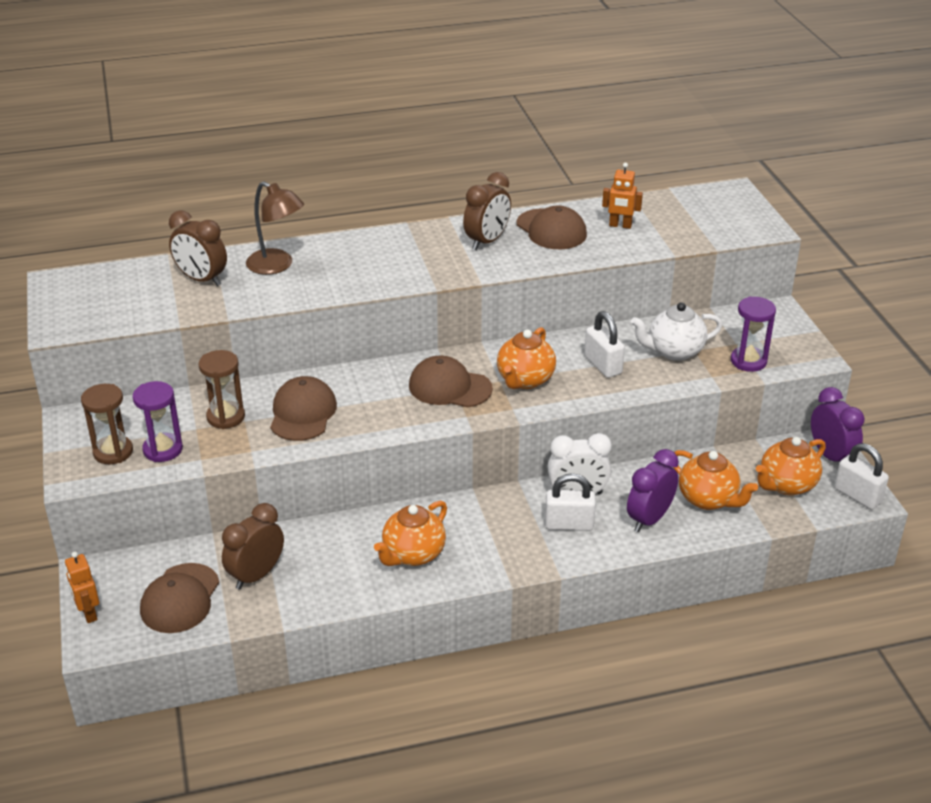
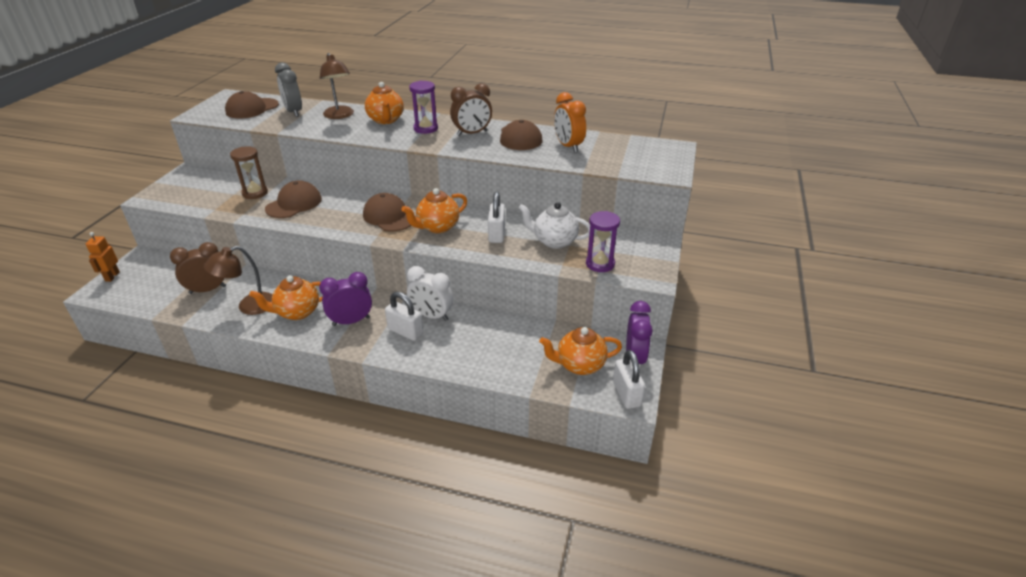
camera: 30 degrees right, 0 degrees up
(113, 452) = (181, 192): brown hourglass -> none
(163, 449) = (204, 198): purple hourglass -> purple hourglass (425, 128)
(180, 598) = (159, 287): brown cap -> brown cap (252, 108)
(201, 279) = (293, 112): brown clock -> grey clock
(341, 573) = (249, 306): none -> brown lamp
(620, 225) = (568, 146): orange robot -> orange clock
(649, 519) = (459, 349): purple clock -> purple clock (351, 321)
(708, 499) = (513, 352): orange teapot -> orange teapot (386, 120)

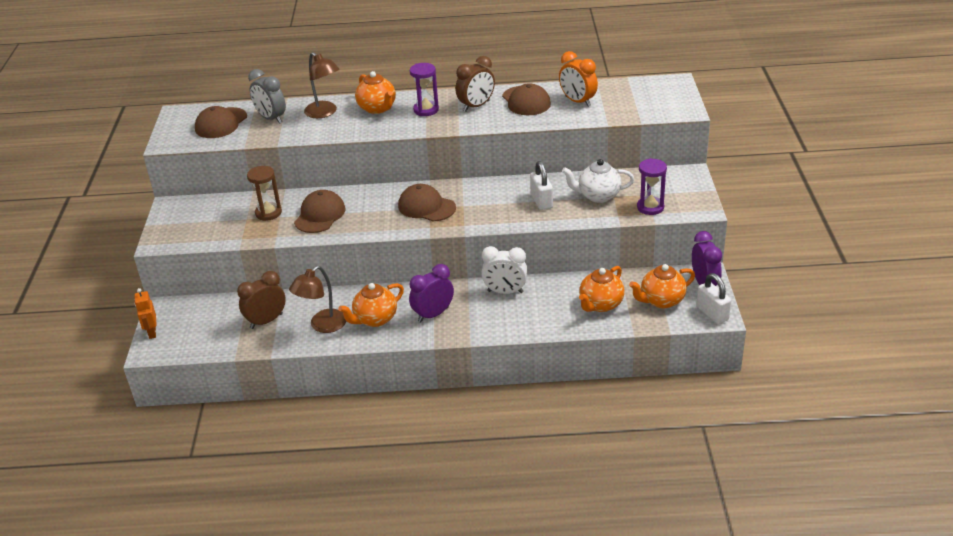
camera: 15 degrees left, 0 degrees up
(405, 331) = (491, 311): white padlock -> none
(437, 227) = (481, 206): orange teapot -> orange teapot (600, 305)

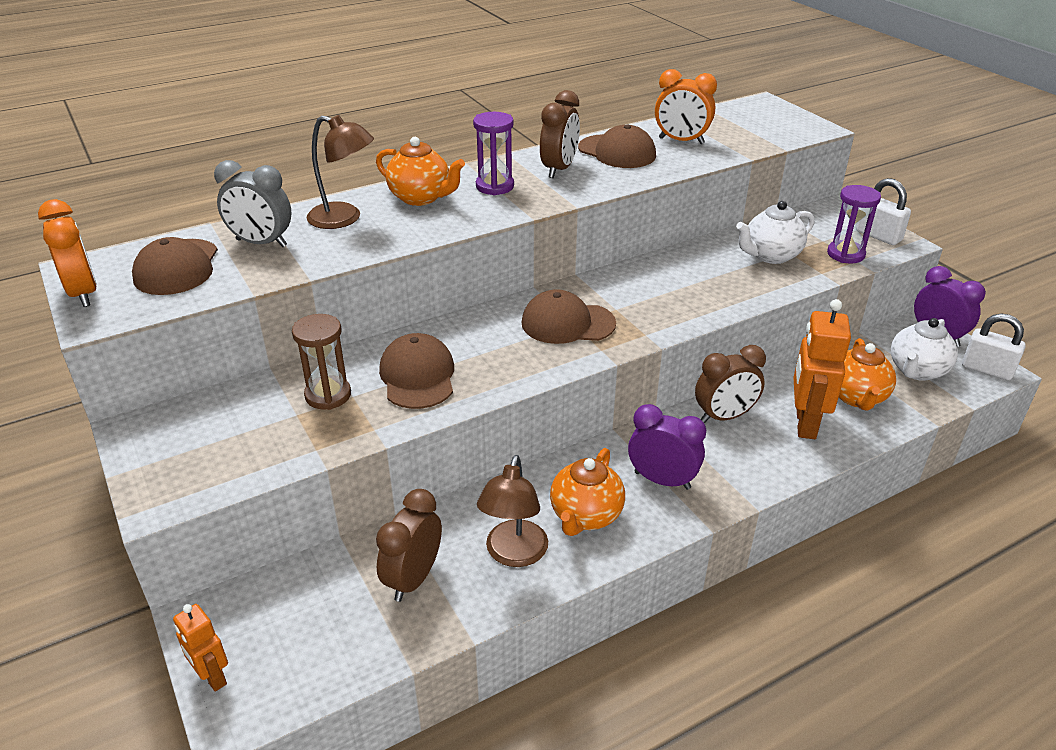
camera: 30 degrees left, 0 degrees up
(170, 128) = (83, 293): none -> orange clock
(433, 314) = (662, 480): purple clock -> purple clock turned 90 degrees clockwise
(505, 292) = (724, 416): white clock -> brown clock
(541, 201) = (711, 278): white padlock -> white padlock (878, 236)
(549, 310) = (805, 423): none -> orange robot
(661, 301) = (916, 371): orange teapot -> white teapot

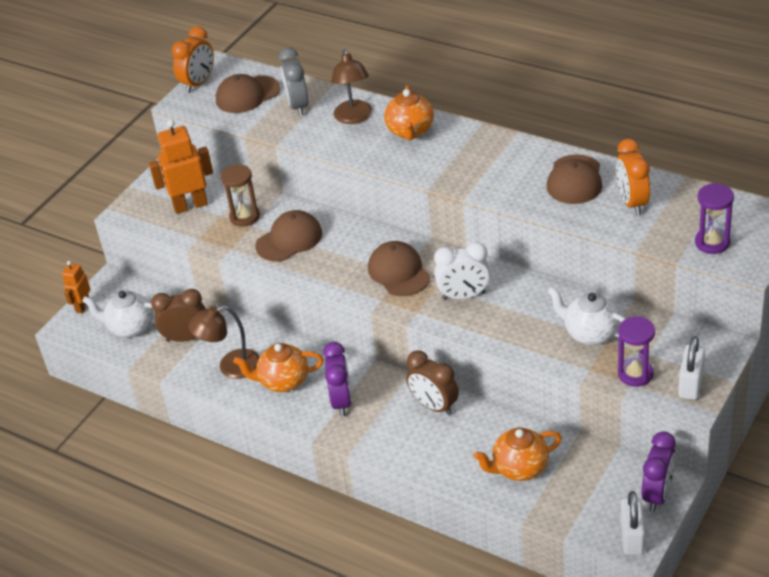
camera: 65 degrees right, 5 degrees up
(495, 186) = (458, 152): purple hourglass -> purple hourglass (712, 243)
(559, 169) = (514, 167): brown clock -> none
(649, 299) = (464, 296): none -> white clock
(805, 423) = (461, 450): orange robot -> orange robot (190, 205)
(916, 371) = (589, 494): white teapot -> white teapot (130, 327)

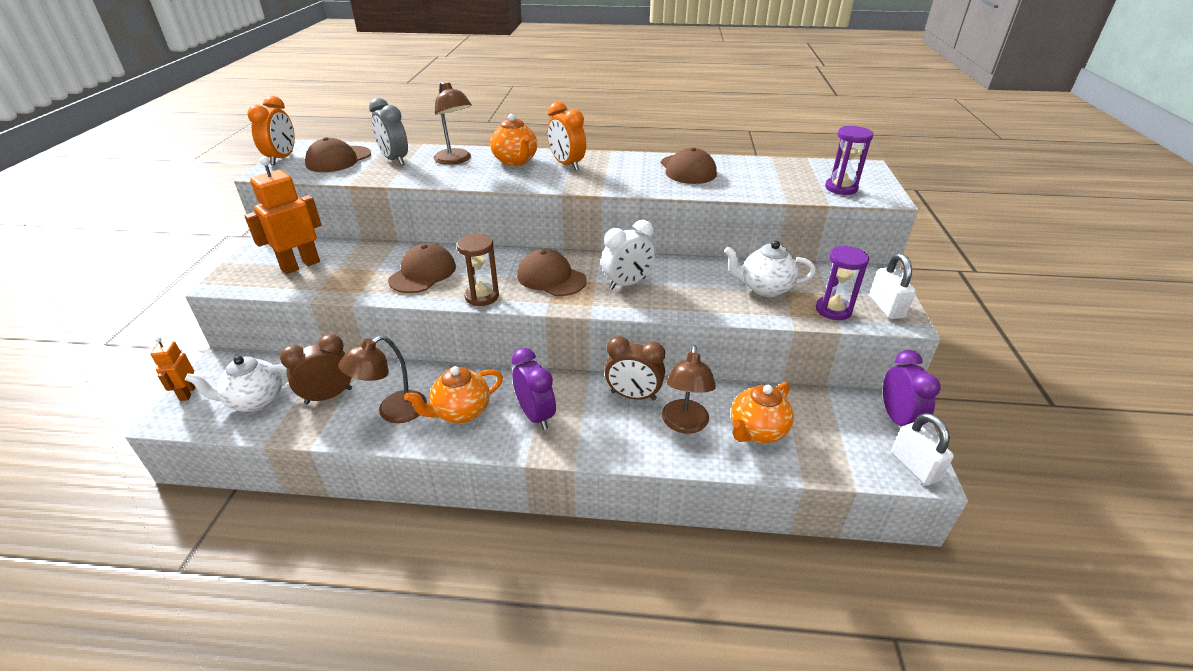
camera: 30 degrees left, 5 degrees down
(245, 217) = (365, 264): brown hourglass -> brown hourglass (482, 296)
(461, 444) = (684, 424): none -> brown lamp
(632, 202) = (749, 175): orange clock -> orange clock (567, 165)

